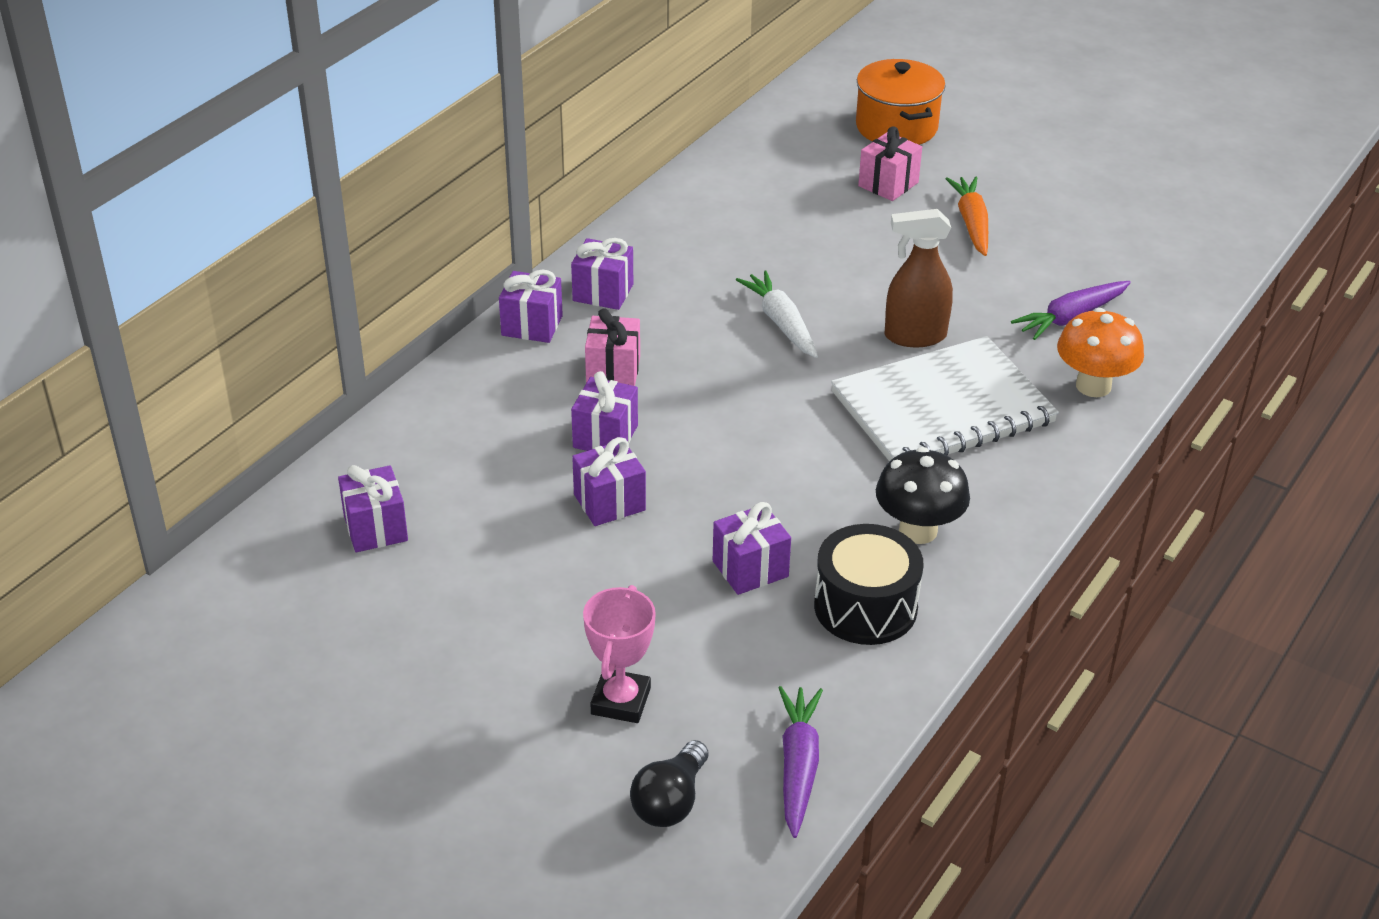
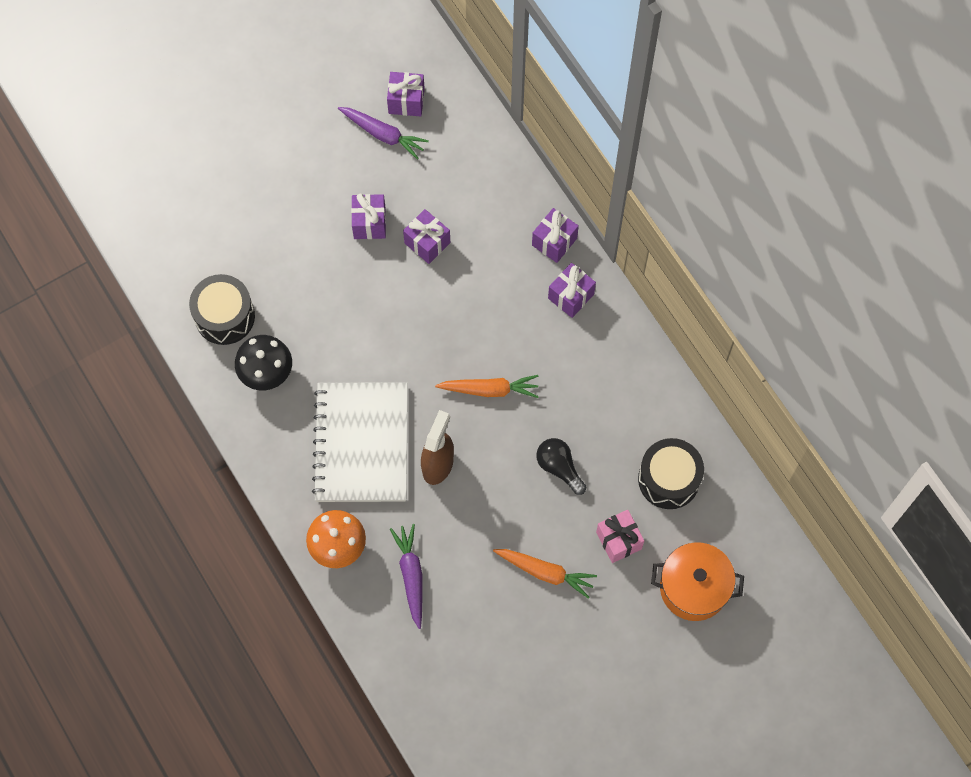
camera: 115 degrees right, 30 degrees up
(613, 371) = (486, 271): pink gift -> none
(621, 701) = (222, 172): pink trophy -> none
(670, 801) = (150, 169): black light bulb -> black light bulb (559, 467)
(750, 569) = (282, 272): purple gift -> none
(780, 322) = (490, 389): white carrot -> orange carrot
(787, 169) = (669, 479): none -> black drum
(798, 766) = (140, 234): purple carrot -> purple carrot (383, 134)

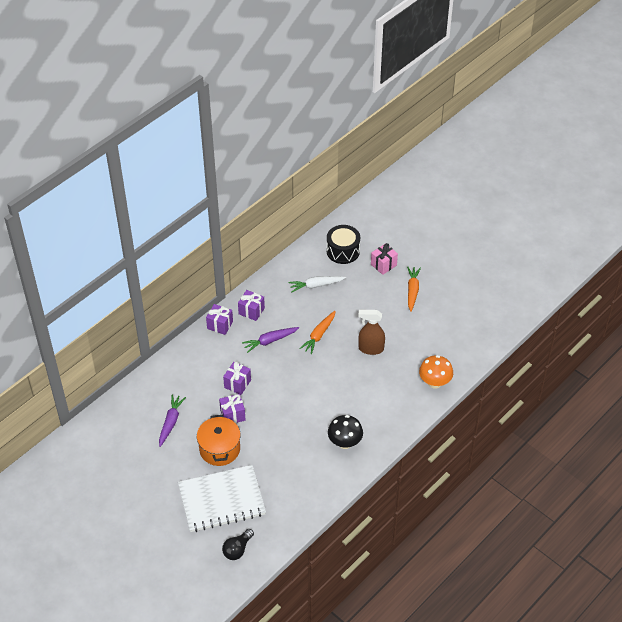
camera: 105 degrees left, 20 degrees down
(224, 316) = (316, 474): black drum -> none
(362, 443) = (371, 386): white notebook -> white notebook (221, 500)
(406, 101) = (145, 416): purple gift -> none
(411, 575) = (437, 346): purple carrot -> purple carrot (270, 341)
(490, 389) = (319, 335): orange carrot -> orange carrot turned 135 degrees counterclockwise
(559, 467) = (353, 296): black light bulb -> black light bulb (237, 549)
(600, 413) = (316, 285): none -> white carrot
(693, 588) = (396, 231): orange pot -> orange pot (219, 449)

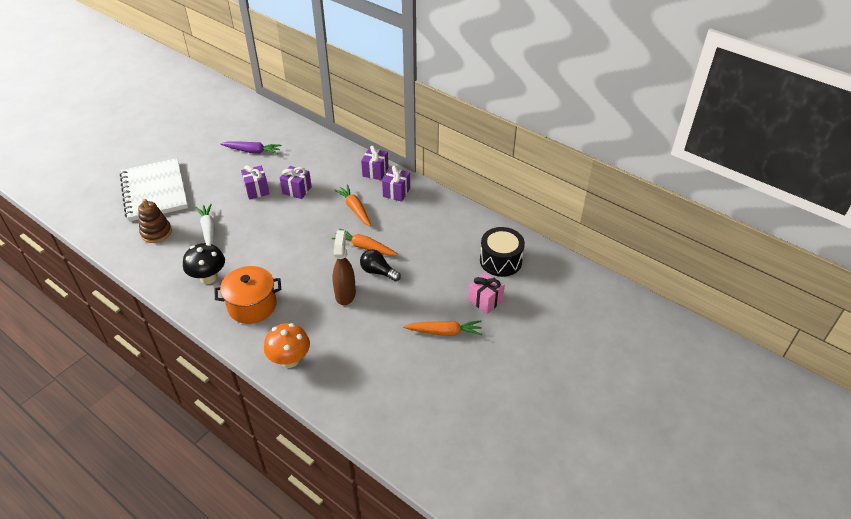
camera: 85 degrees right, 5 degrees down
(219, 449) = (215, 185): orange pot -> orange pot (252, 305)
(237, 549) = (94, 206): black light bulb -> black light bulb (378, 272)
(270, 341) = (355, 209): purple carrot -> orange carrot
(283, 490) = (156, 232): none -> brown stacking toy
(316, 285) = (440, 240): white carrot -> white carrot (208, 230)

